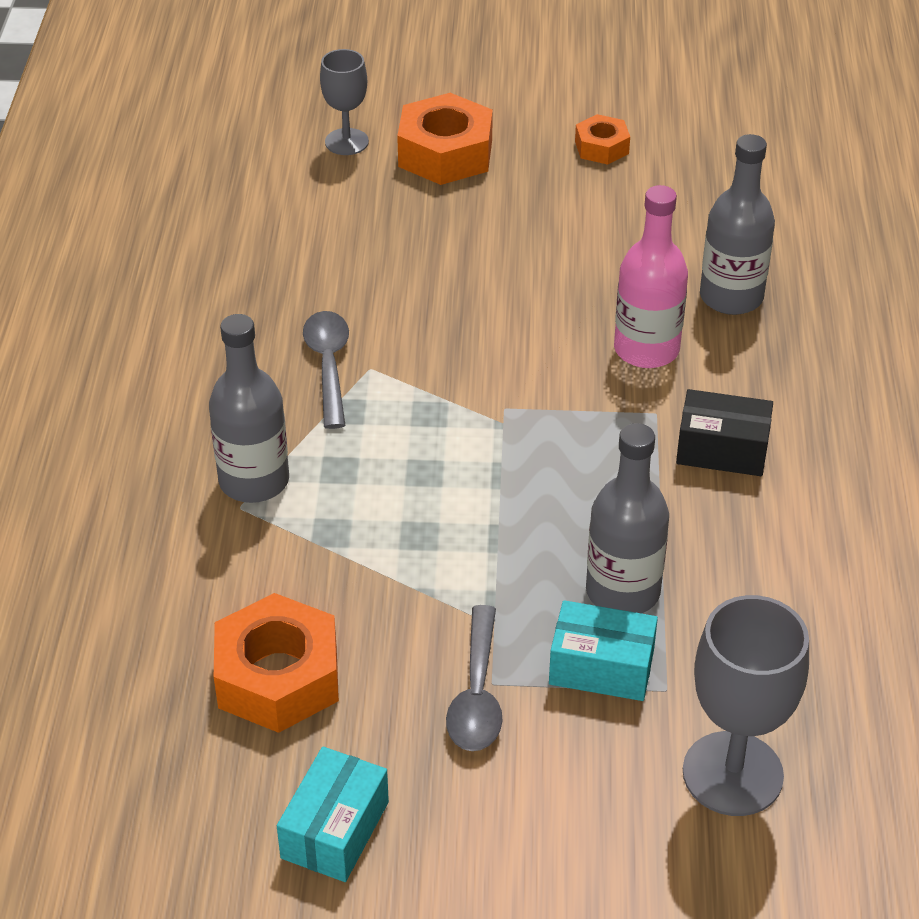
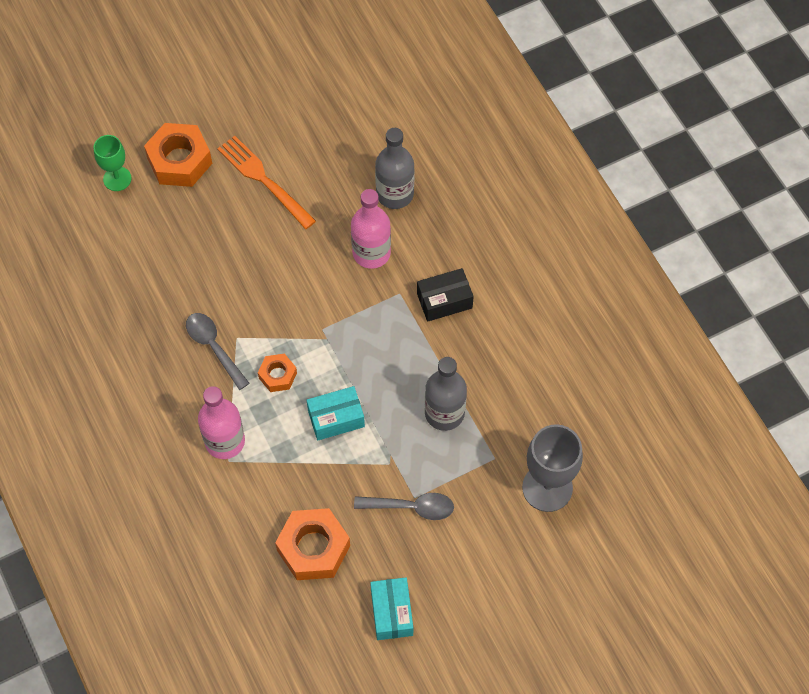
camera: 30 degrees left, 20 degrees up
(254, 481) = (225, 441): grey bottle -> pink bottle
(346, 142) = (117, 179): grey goblet -> green goblet
(477, 694) = (411, 507): grey spoon -> grey spoon turned 60 degrees counterclockwise
(547, 214) = (264, 180): none -> orange fork
(601, 147) = (264, 114): orange nut -> orange nut (277, 375)
(601, 667) = (459, 461): turquoise box -> turquoise box (336, 418)

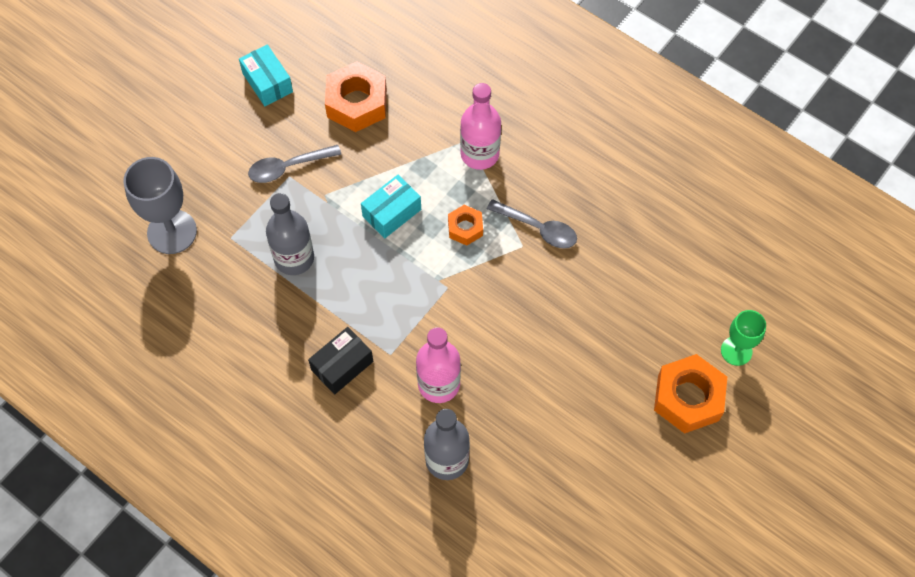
camera: 155 degrees right, 0 degrees up
(264, 180) = (590, 415): orange fork -> none

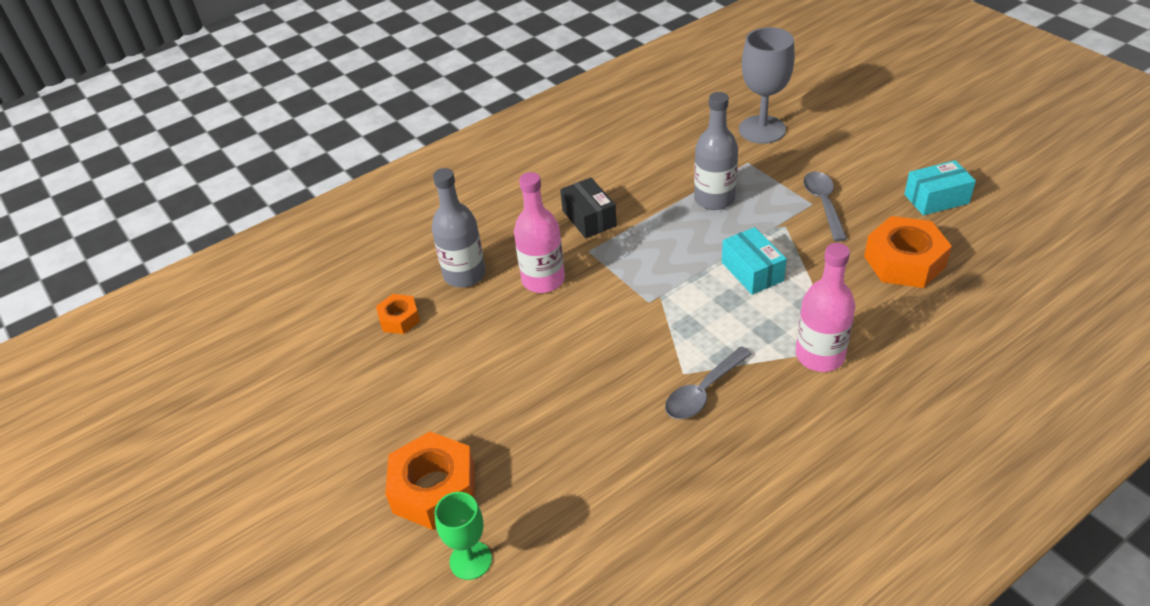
camera: 110 degrees right, 20 degrees down
(465, 228) = (719, 327): orange nut -> orange nut (399, 319)

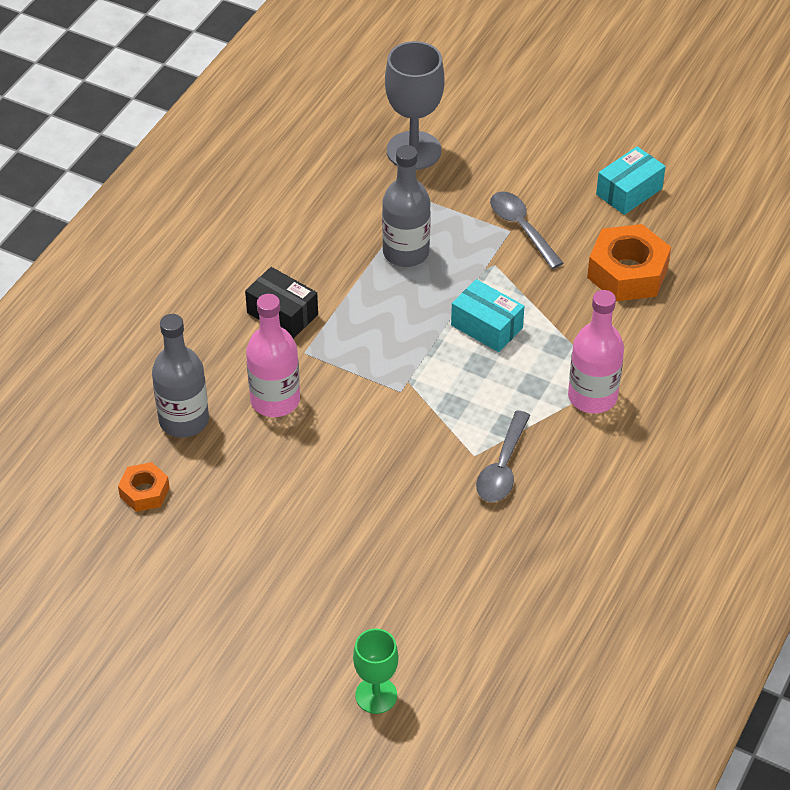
camera: 30 degrees left, 5 degrees up
(434, 489) = (300, 647): orange nut -> none

